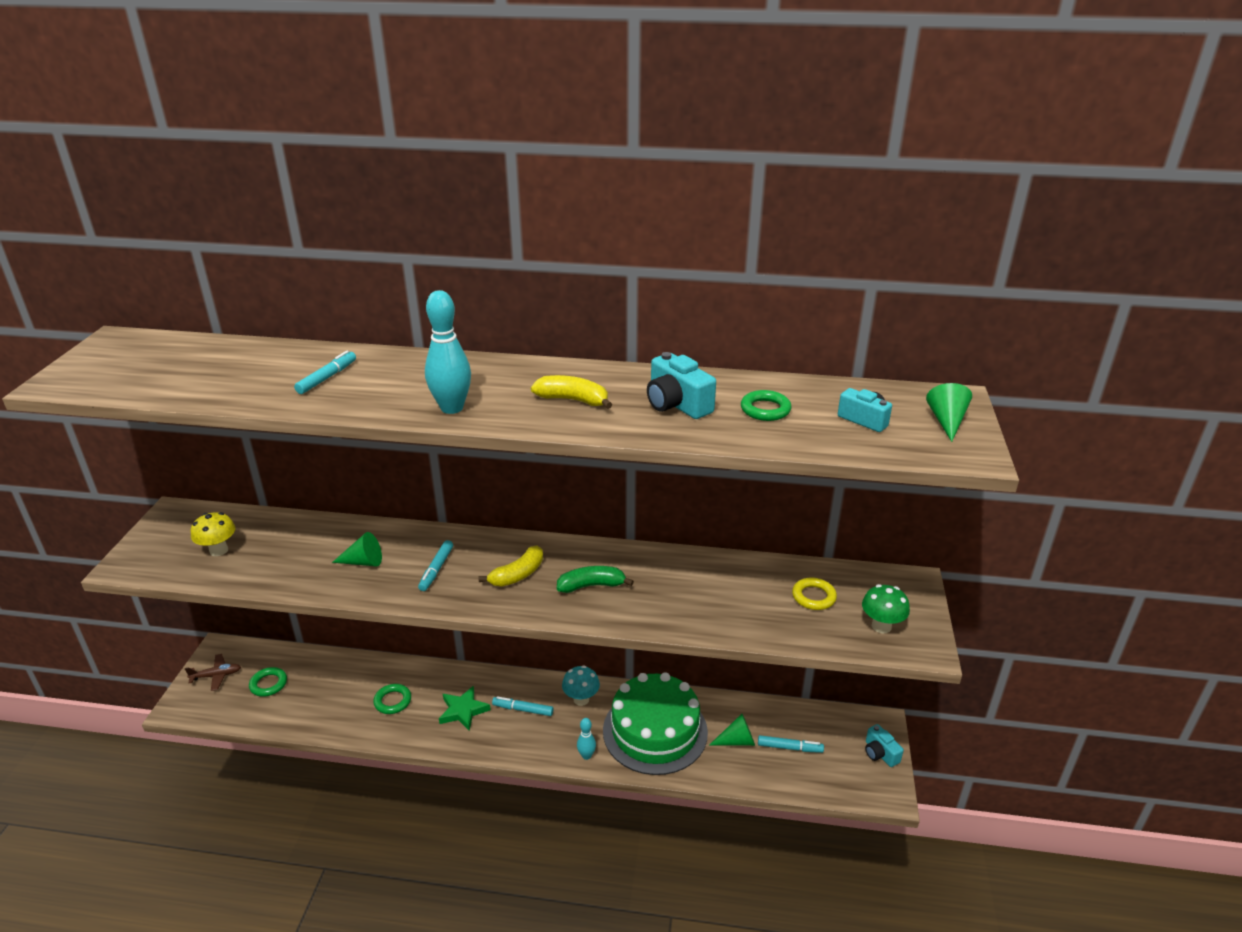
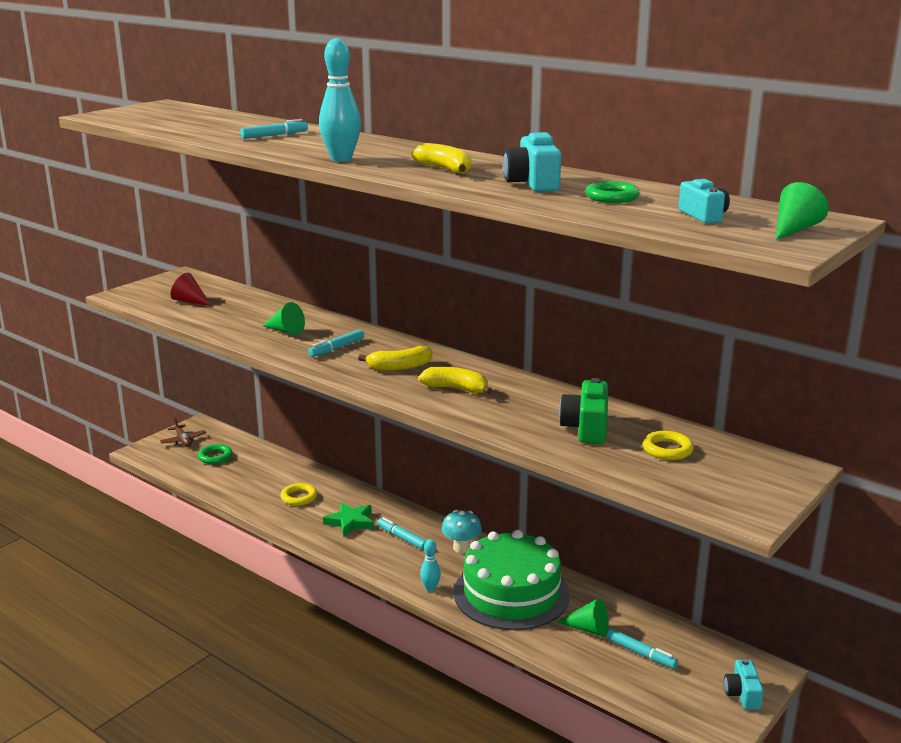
camera: 30 degrees right, 10 degrees down
(216, 675) = (183, 440): brown plane -> brown plane turned 45 degrees clockwise
(219, 550) = (190, 301): yellow mushroom -> red cone
(393, 701) = (299, 497): green ring -> yellow ring
(591, 586) = (456, 389): green banana -> yellow banana
(735, 595) = (586, 428): none -> green camera
(881, 626) = (718, 487): green mushroom -> none

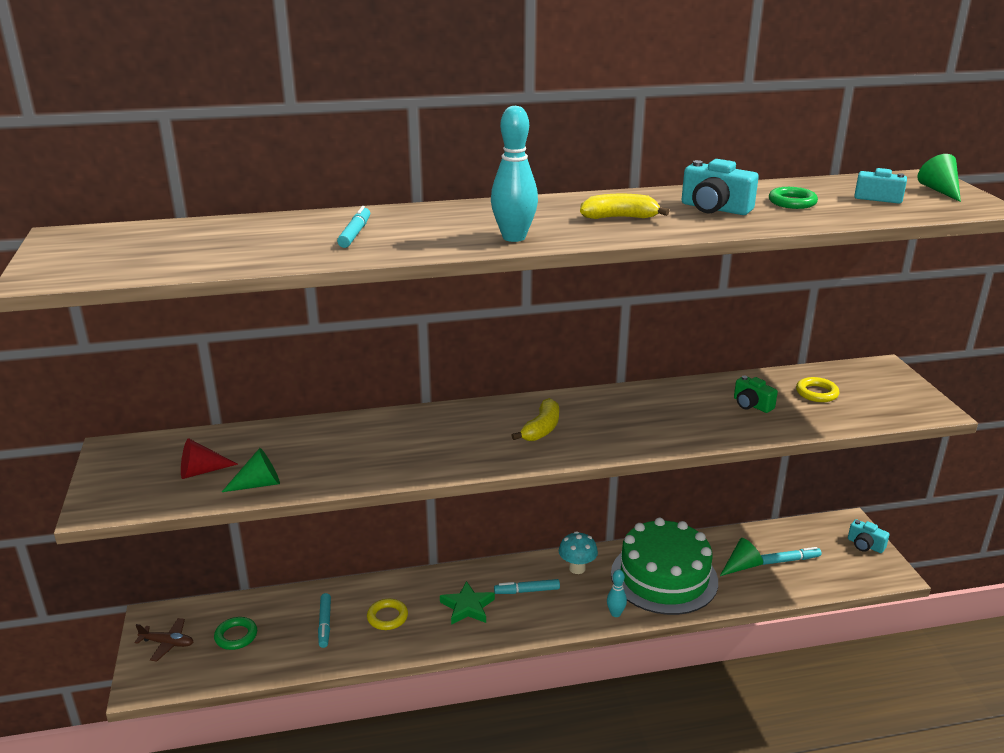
camera: 50 degrees left, 5 degrees up
(285, 331) = (374, 449): green cone -> green cone (259, 484)
(337, 348) = (457, 441): turquoise marker -> turquoise marker (325, 624)
(456, 389) = (619, 423): yellow banana -> none
(586, 428) = (751, 405): green camera -> green camera, size x0.67

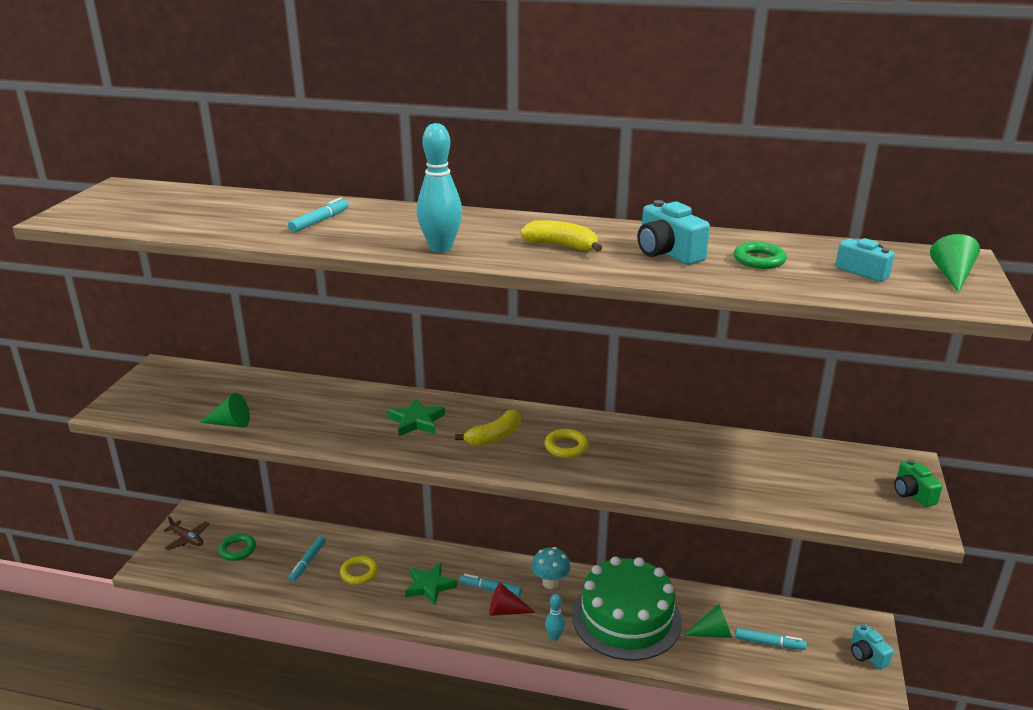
camera: 25 degrees right, 0 degrees up
(201, 471) = (201, 401): red cone -> red cone (505, 611)
(454, 433) = (416, 421): none -> green star
(751, 405) = (719, 466): green camera -> green camera (912, 494)
(816, 393) = (801, 472): yellow ring -> yellow ring (566, 447)

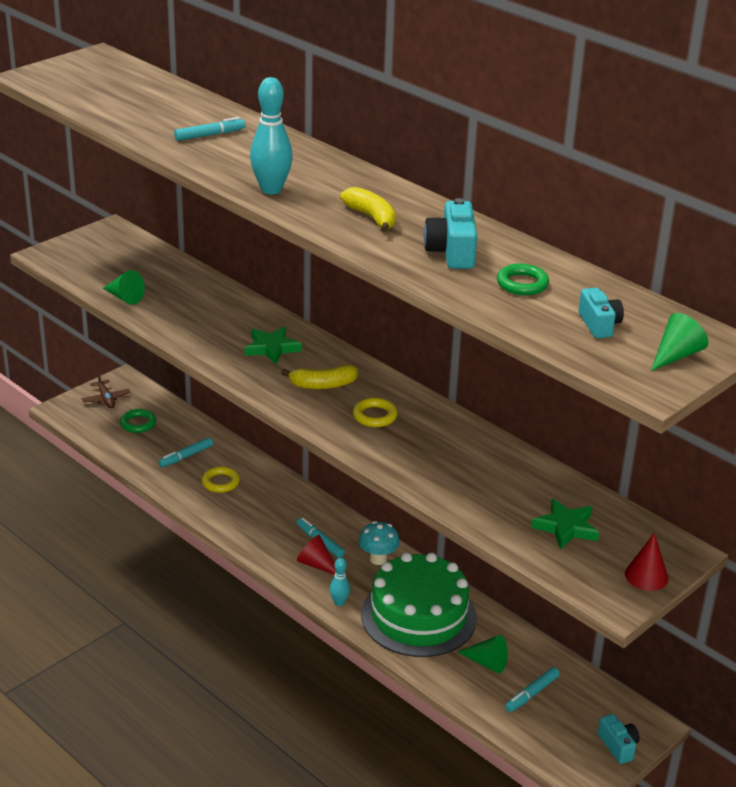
camera: 30 degrees right, 5 degrees up
(429, 586) = (270, 517): green star -> green star (566, 527)
(769, 643) = (532, 694): turquoise marker -> turquoise marker turned 90 degrees clockwise
(867, 655) = (618, 746): turquoise camera -> turquoise camera turned 150 degrees clockwise
(912, 494) = (646, 576): green camera -> red cone

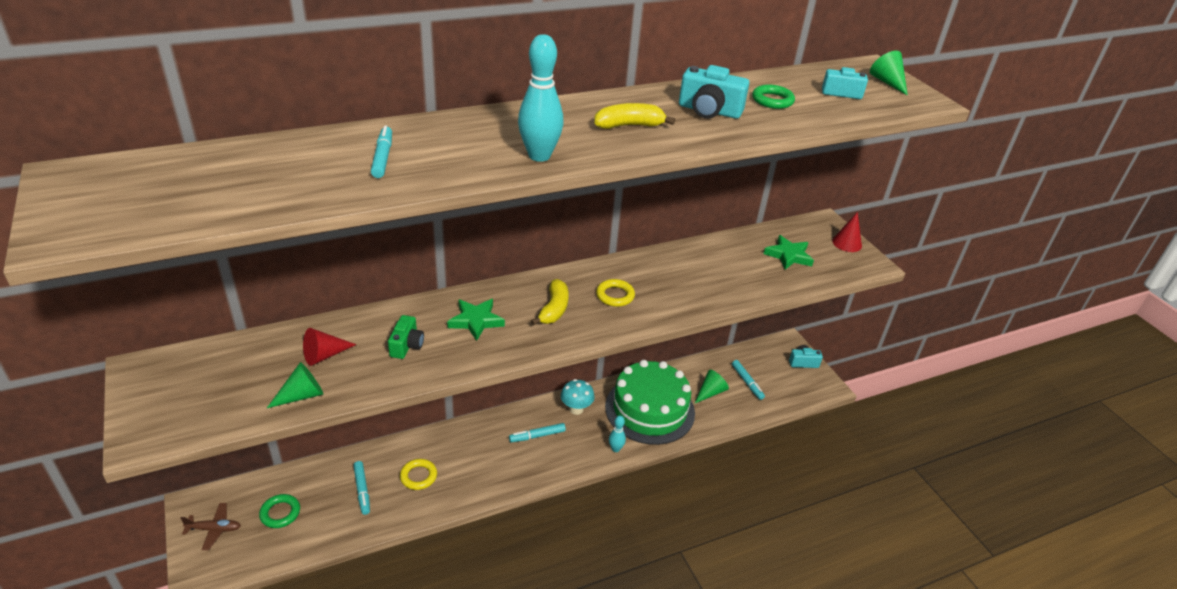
camera: 70 degrees left, 5 degrees up
(213, 324) = (407, 345): none -> green camera
(316, 564) = (564, 447): red cone -> red cone (324, 355)

